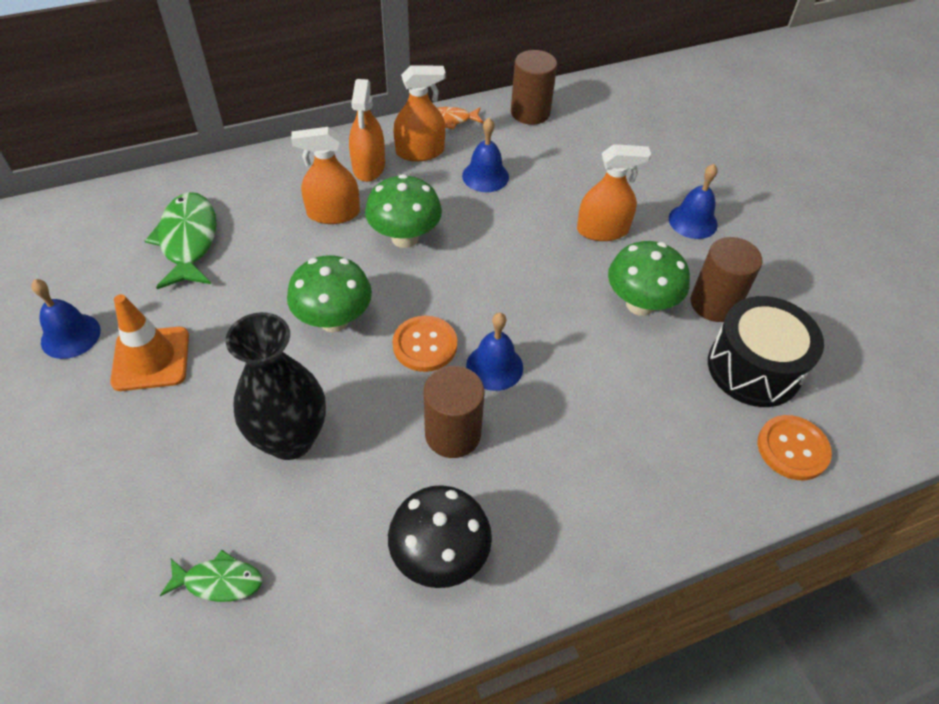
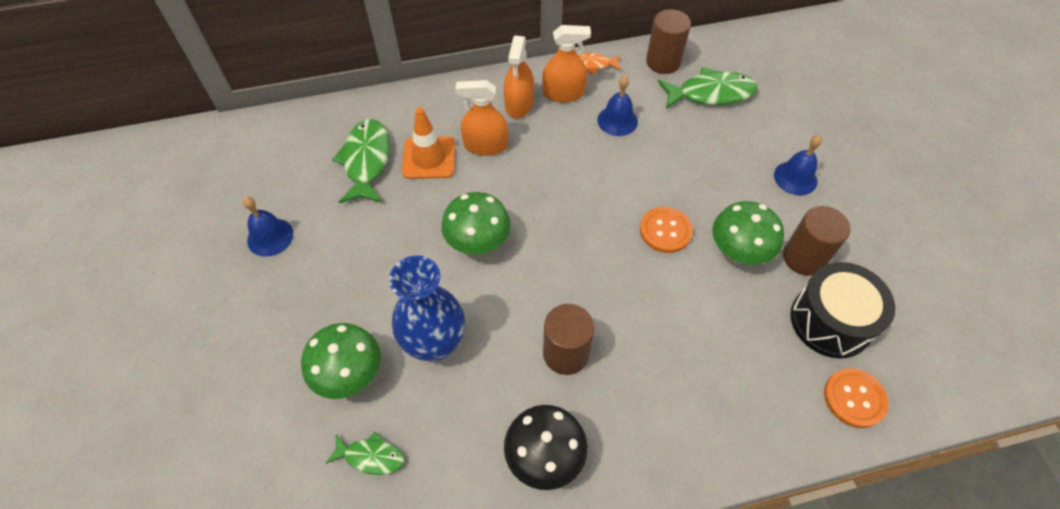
camera: 10 degrees right, 5 degrees up
(151, 359) = (330, 263): orange traffic cone -> orange traffic cone (429, 158)
(290, 439) = (435, 344): black vase -> blue vase
(405, 238) = (543, 173): green mushroom -> green mushroom (350, 375)
(425, 345) = (550, 272): orange button -> orange button (665, 231)
(494, 366) = (606, 297): blue bell -> none
(587, 141) = (711, 93): none -> green fish
(602, 230) = (713, 180): orange spray bottle -> none

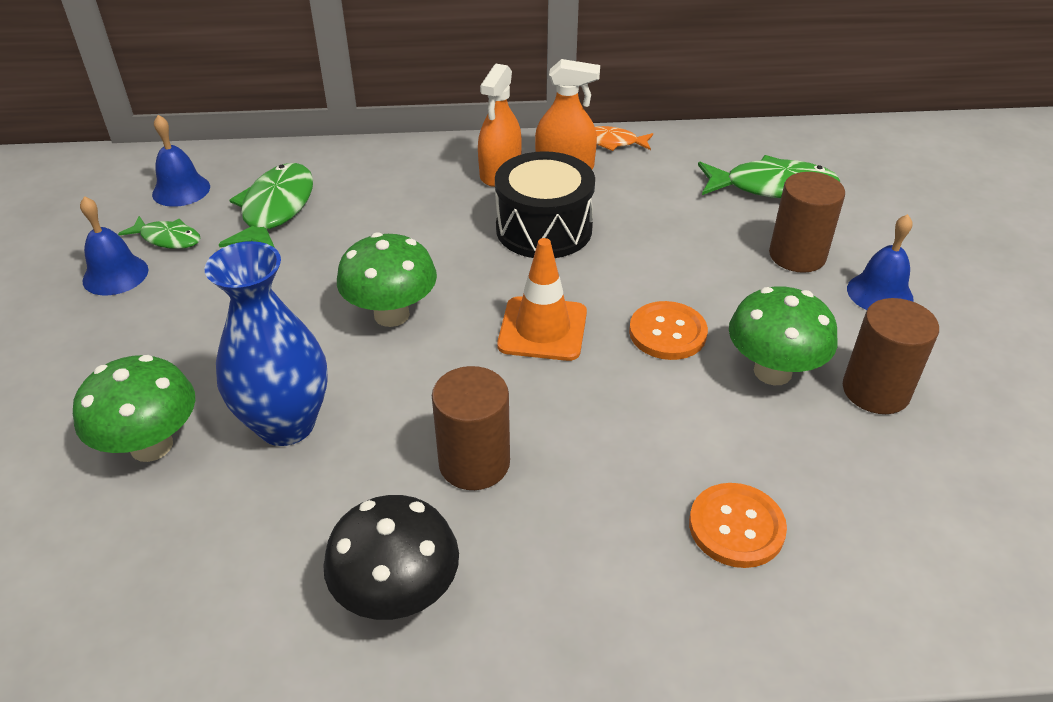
camera: 10 degrees right, 15 degrees down
(371, 456) = (137, 553): green fish -> green fish (167, 238)
(429, 158) = (359, 215): orange traffic cone -> orange traffic cone (542, 329)
(485, 145) = (440, 210): orange spray bottle -> none
(617, 120) = (631, 203): blue bell -> blue bell (181, 190)
(663, 62) = (712, 148): brown cylinder -> brown cylinder (797, 255)
(830, 321) = (905, 478): black drum -> black drum (544, 229)
(854, 398) = (929, 590): orange button -> orange button (736, 527)

